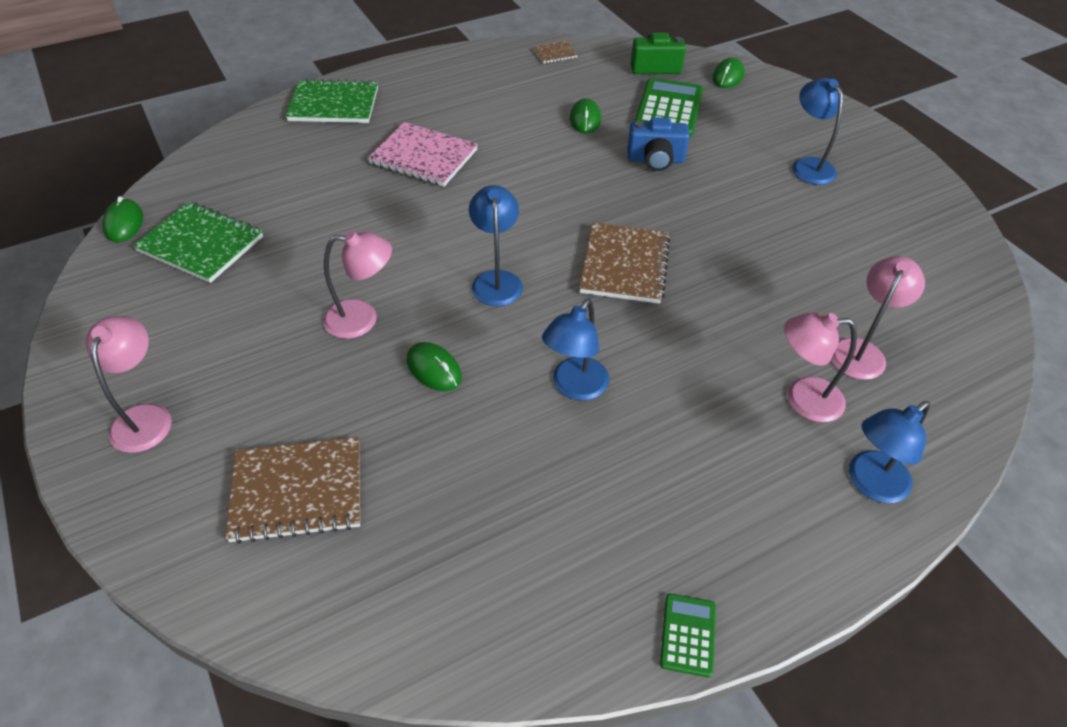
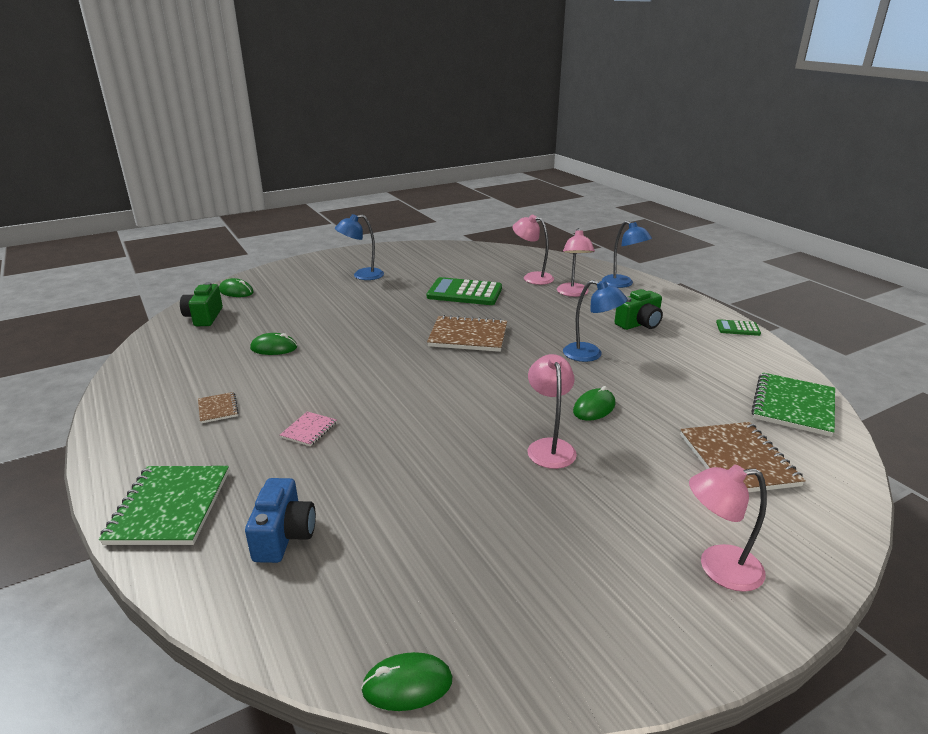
camera: 90 degrees left, 20 degrees down
(201, 244) = (452, 583): green notebook -> green notebook (793, 406)
(423, 157) = (309, 430): pink notebook -> pink notebook, size x0.49
(496, 280) = (490, 385): blue lamp -> none
(555, 54) = (147, 362): brown notebook -> brown notebook (218, 409)
(655, 160) = (343, 322): blue camera -> blue camera (284, 536)
(669, 109) = (273, 314): green calculator -> green calculator (464, 293)
(688, 472) = (639, 324): none -> green camera

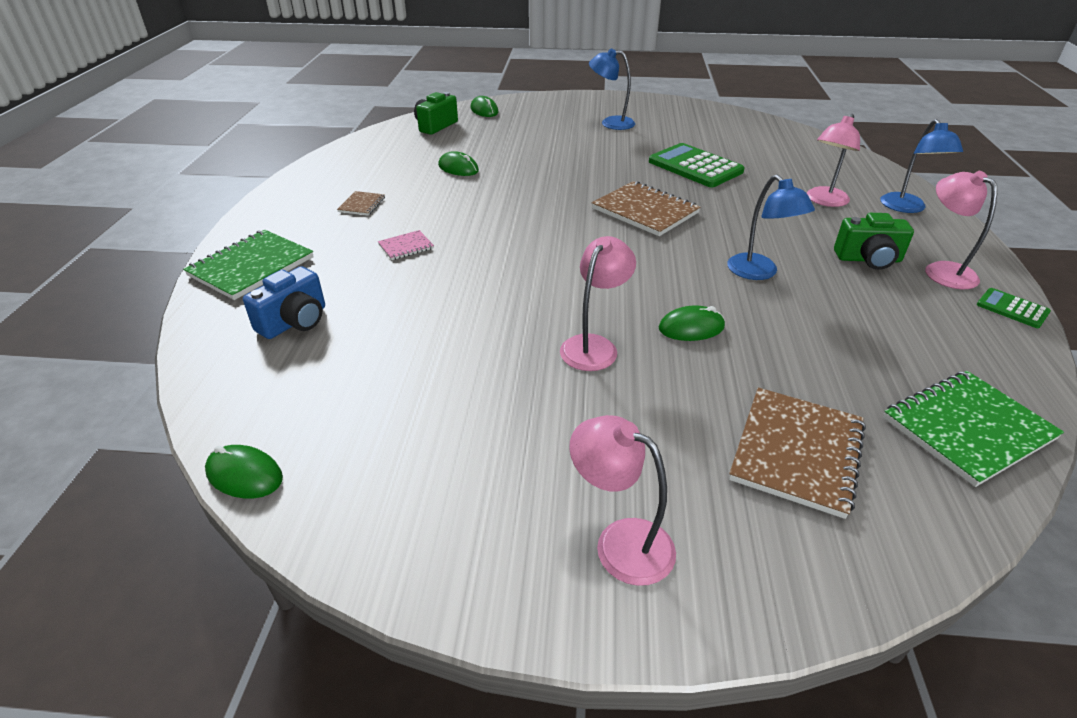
camera: 35 degrees right, 10 degrees up
(532, 277) = (794, 170): pink lamp -> pink lamp (942, 270)

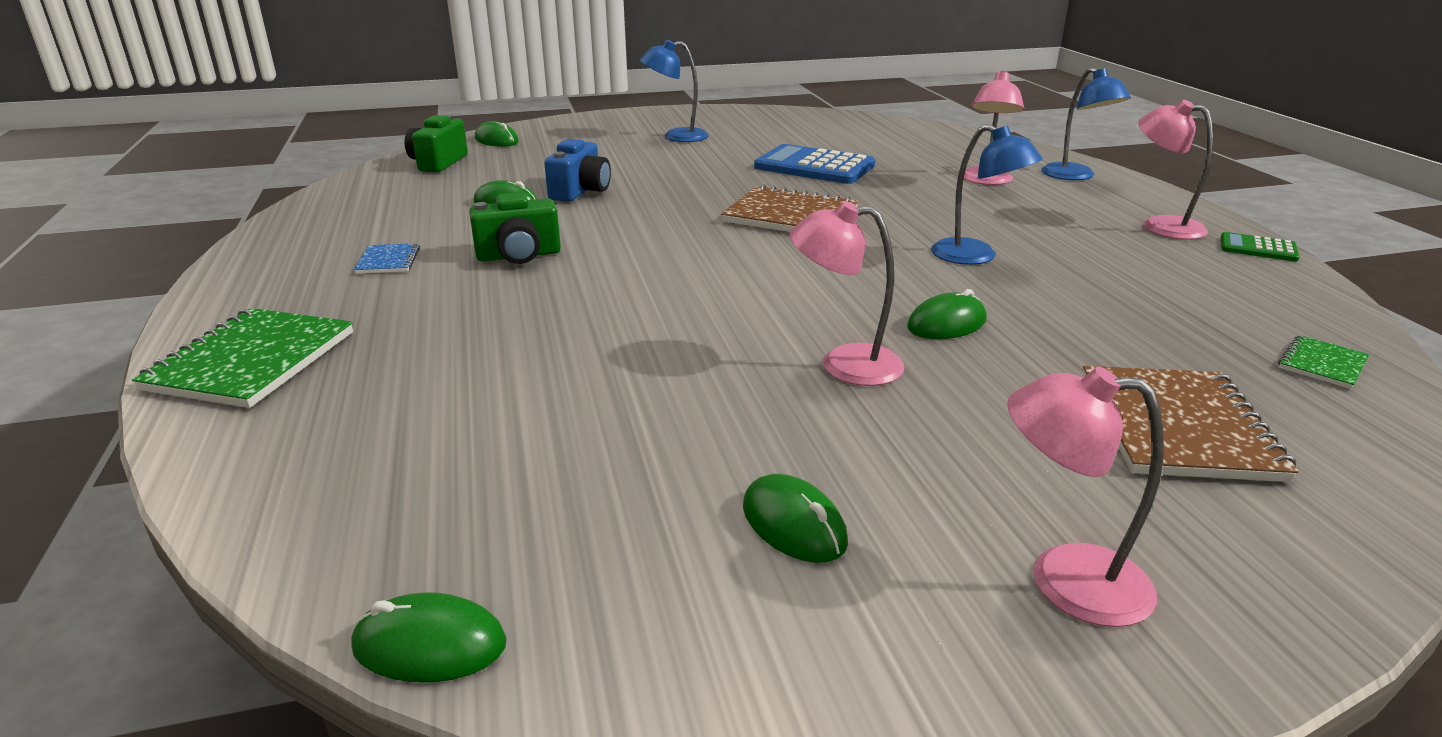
camera: 20 degrees left, 10 degrees down
(295, 322) = (377, 417): blue camera -> blue camera (580, 191)
(362, 205) = (388, 261): brown notebook -> blue notebook
(406, 247) = (493, 299): pink notebook -> none
(480, 456) = (794, 524): none -> green mouse
(594, 346) = (844, 364): pink lamp -> pink lamp turned 90 degrees counterclockwise
(695, 167) = (814, 166): green calculator -> blue calculator
(868, 259) = (1080, 227): green camera -> green camera (519, 256)
(967, 428) = (1322, 364): green notebook -> green notebook, size x0.49

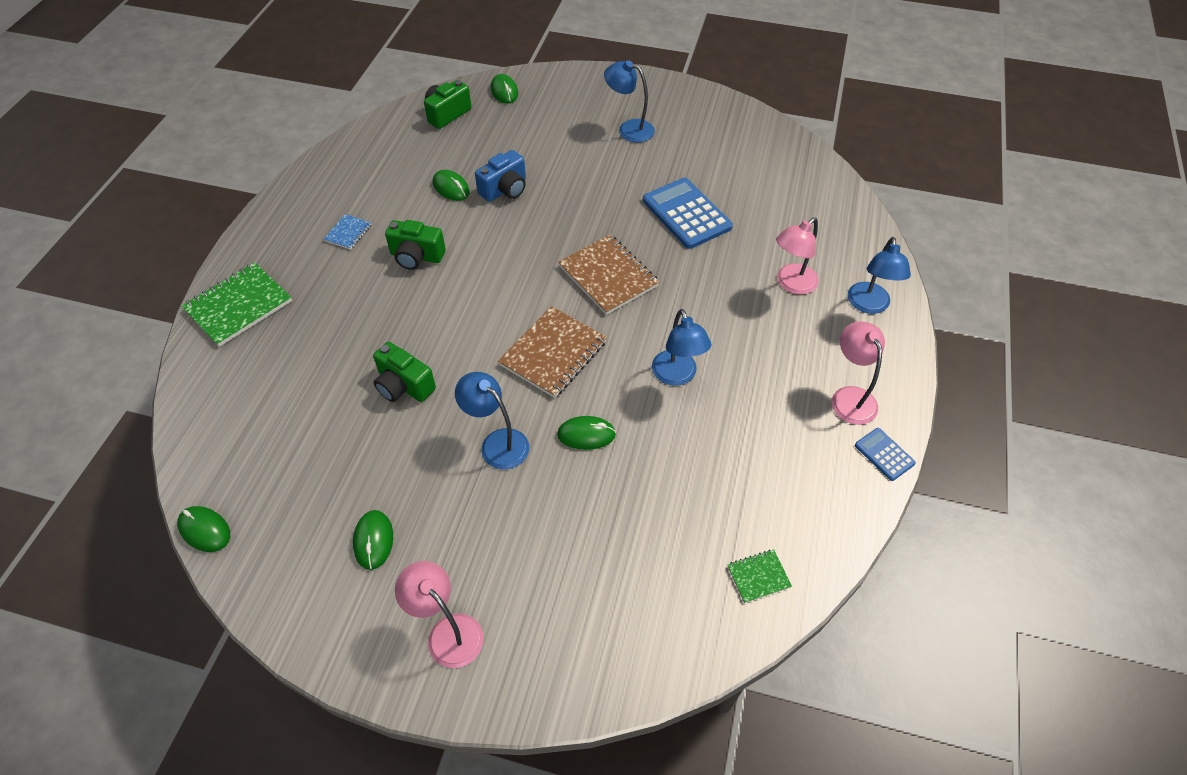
camera: 30 degrees right, 25 degrees up
(636, 357) = (404, 386): none -> green camera
(844, 364) = (497, 443): pink lamp -> blue lamp
(1177, 426) = (611, 577): brown notebook -> brown notebook (553, 353)
(1258, 248) = (884, 454): green calculator -> blue calculator

